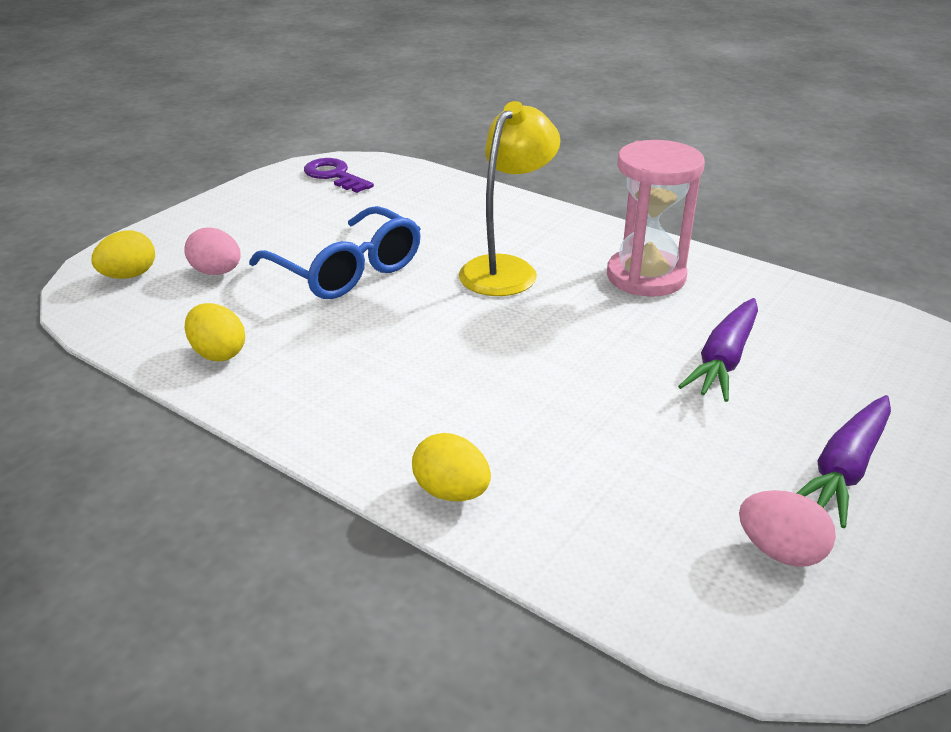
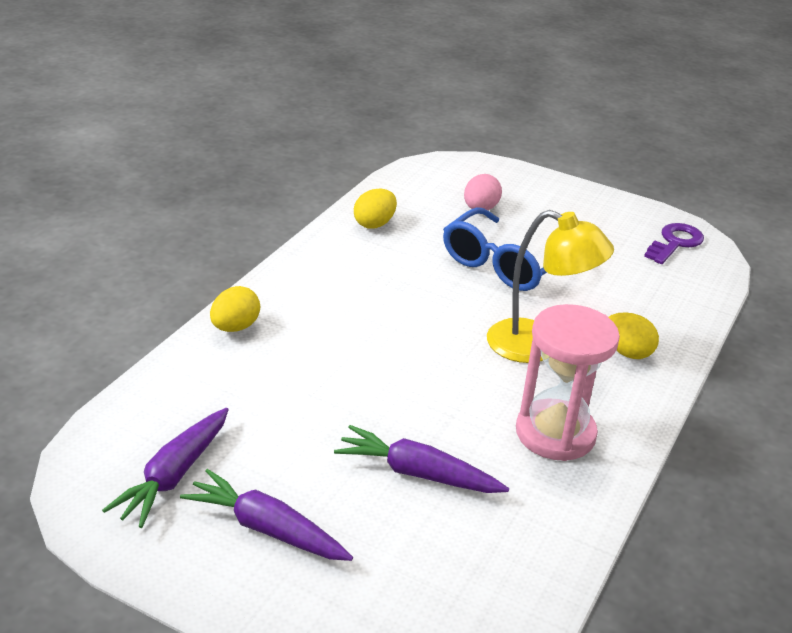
camera: 80 degrees right, 0 degrees up
(129, 276) = (463, 176): yellow egg -> yellow egg (626, 352)
(780, 551) = (173, 476): pink egg -> purple carrot

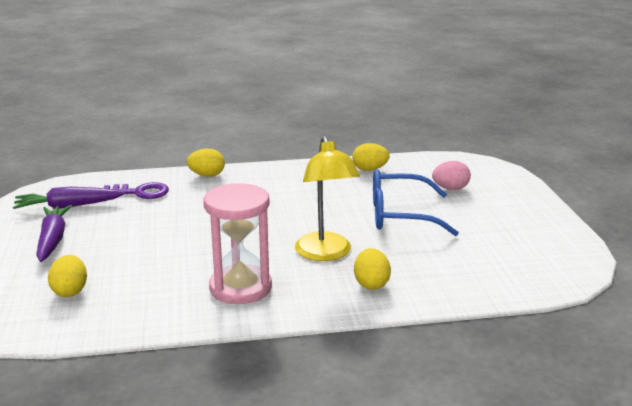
camera: 55 degrees right, 10 degrees down
(417, 473) = (145, 260): purple carrot -> none
(434, 566) = (70, 291): none -> yellow egg
(675, 243) = (552, 260): purple key -> purple key (140, 192)

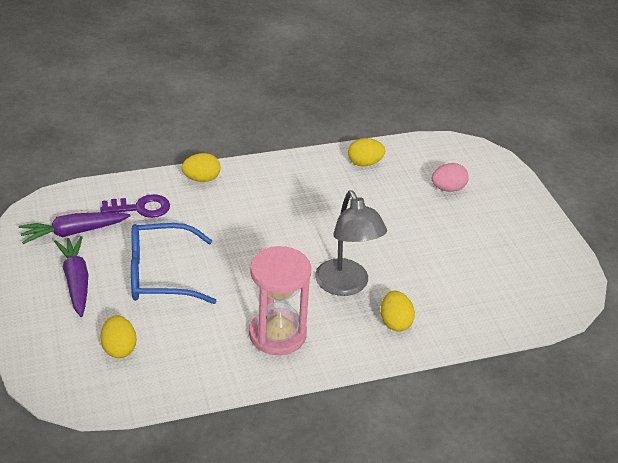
camera: 10 degrees left, 15 degrees up
(326, 254) = (346, 286): yellow lamp -> grey lamp
(399, 215) = (405, 229): blue glasses -> blue glasses (160, 275)

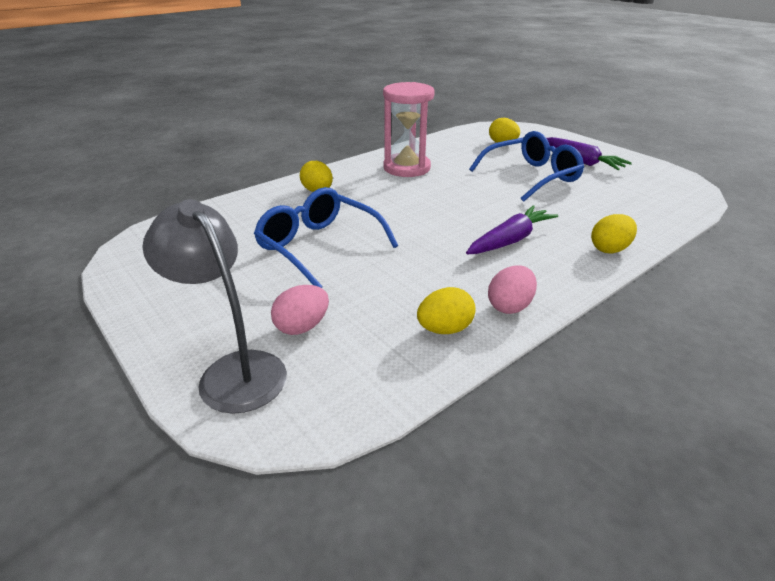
camera: 160 degrees right, 5 degrees down
(73, 232) = (637, 183): purple carrot -> purple carrot (510, 240)
(141, 208) = (619, 210): purple key -> none
(315, 164) = (509, 306): none -> pink egg
(346, 286) = (375, 203): grey lamp -> grey lamp (233, 371)
(418, 248) = (319, 246): none -> blue glasses

